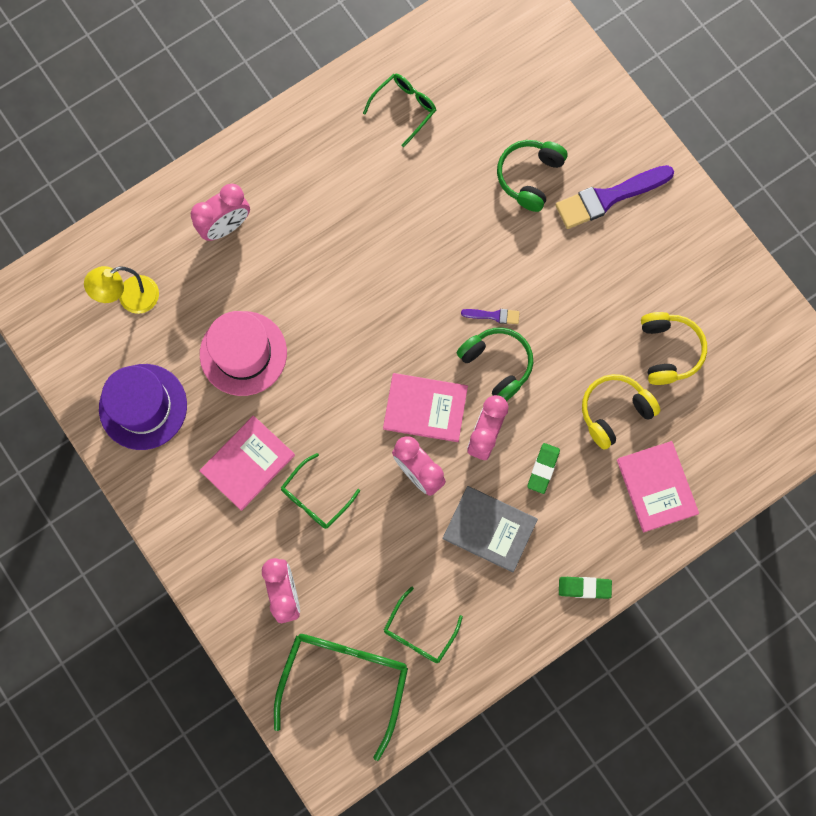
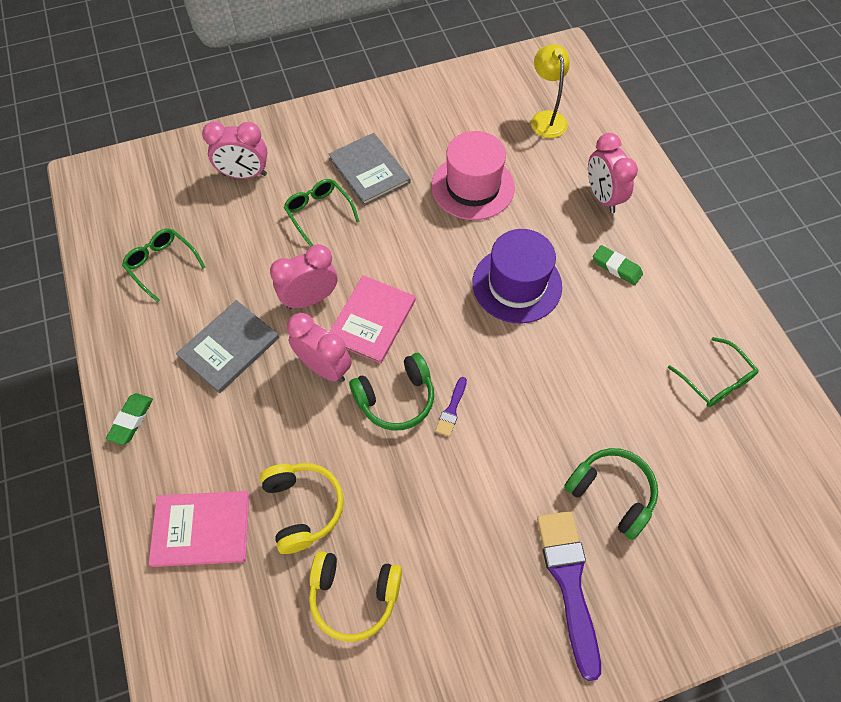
camera: 105 degrees right, 15 degrees down
(143, 406) = (445, 110): purple hat -> purple hat (517, 284)
(248, 463) = (369, 171): pink book -> grey book
(345, 680) = (150, 201): green glasses -> none
(543, 468) = (269, 414): green eraser -> green eraser (616, 267)

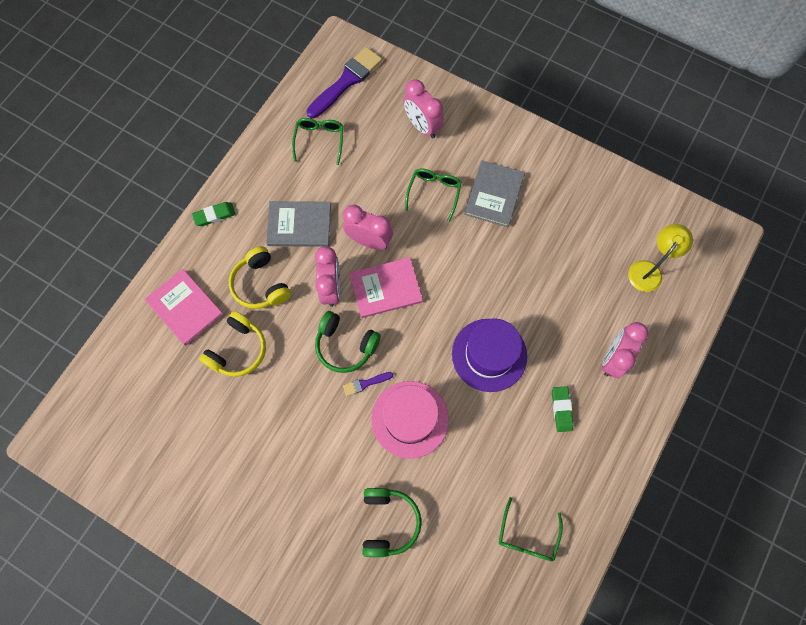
camera: 50 degrees right, 10 degrees up
(354, 596) = (211, 419): yellow headphones -> yellow headphones (260, 284)
(473, 187) = (542, 268): pink hat -> pink hat (410, 419)
(569, 582) = (311, 535): purple brush -> purple brush (346, 81)

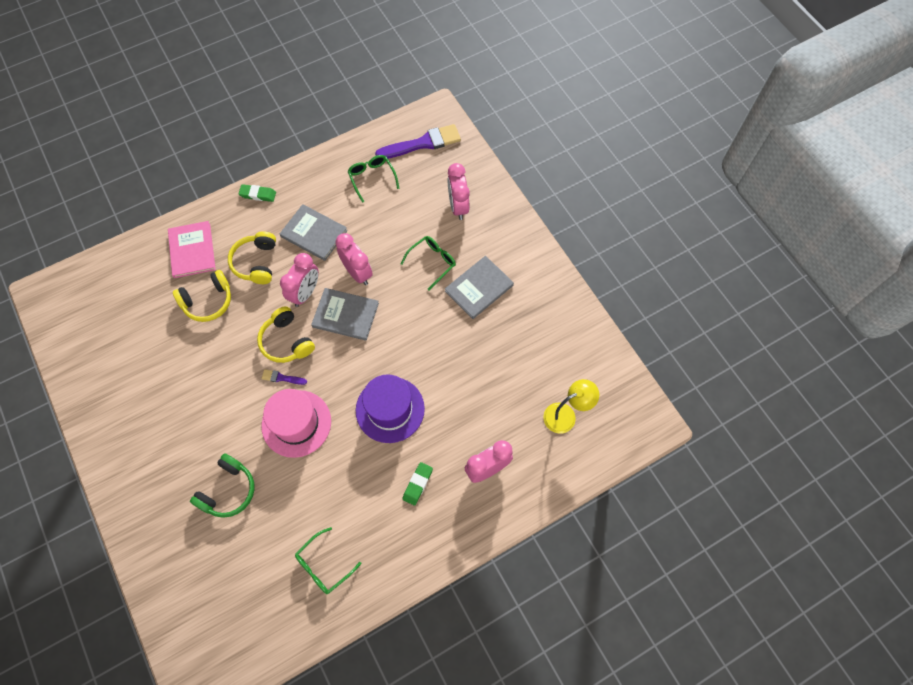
camera: 30 degrees right, 5 degrees down
(319, 140) = (372, 178): green glasses -> green glasses turned 60 degrees counterclockwise
(345, 345) = (286, 341): green headphones -> yellow headphones
(385, 288) = (345, 315): pink book -> grey book

